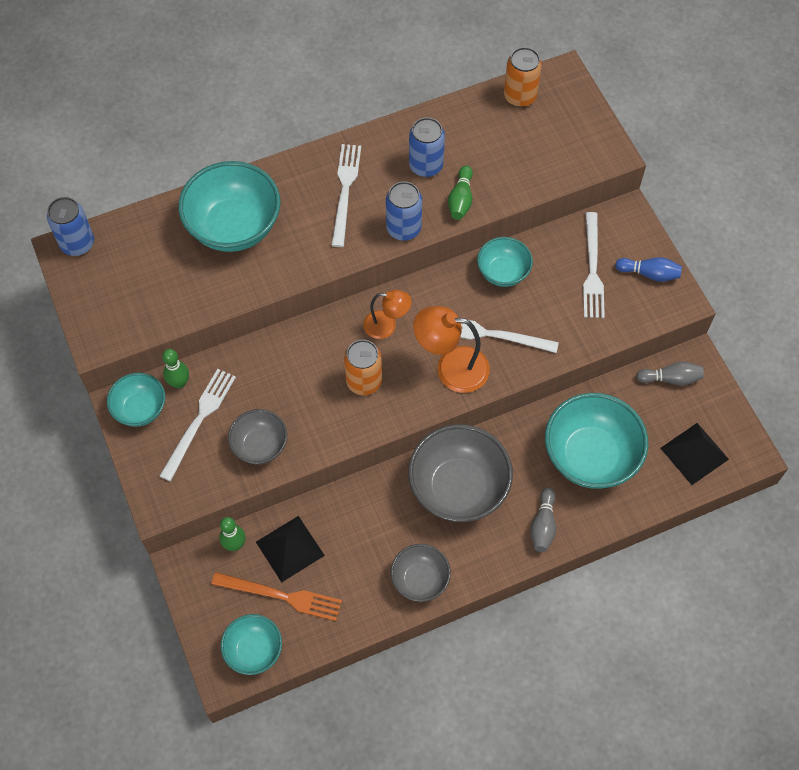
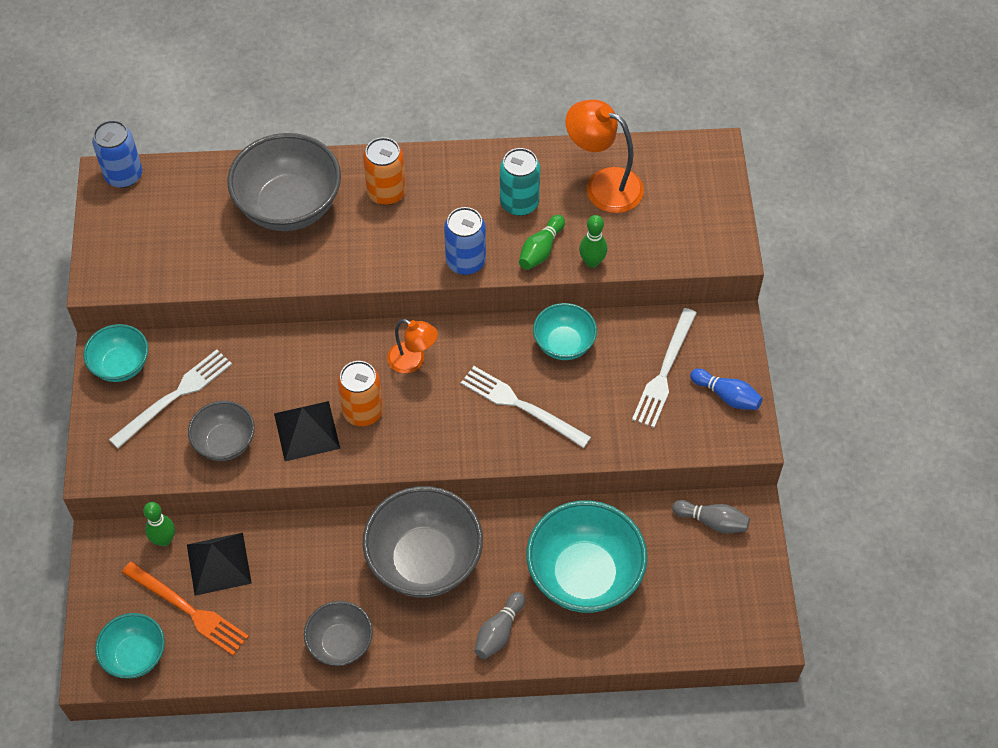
camera: 20 degrees right, 5 degrees down
(179, 383) = (172, 351): green bowling pin -> green bowling pin (592, 262)
(234, 227) = (289, 206): turquoise bowl -> grey bowl
(345, 191) = (421, 204): white fork -> none
(426, 165) = (519, 203): blue can -> turquoise can
(451, 368) = (462, 427): orange lamp -> orange lamp (603, 185)
(520, 96) = (655, 160): orange can -> orange can (386, 192)
(694, 453) = (703, 611): black pyramid -> black pyramid (307, 431)

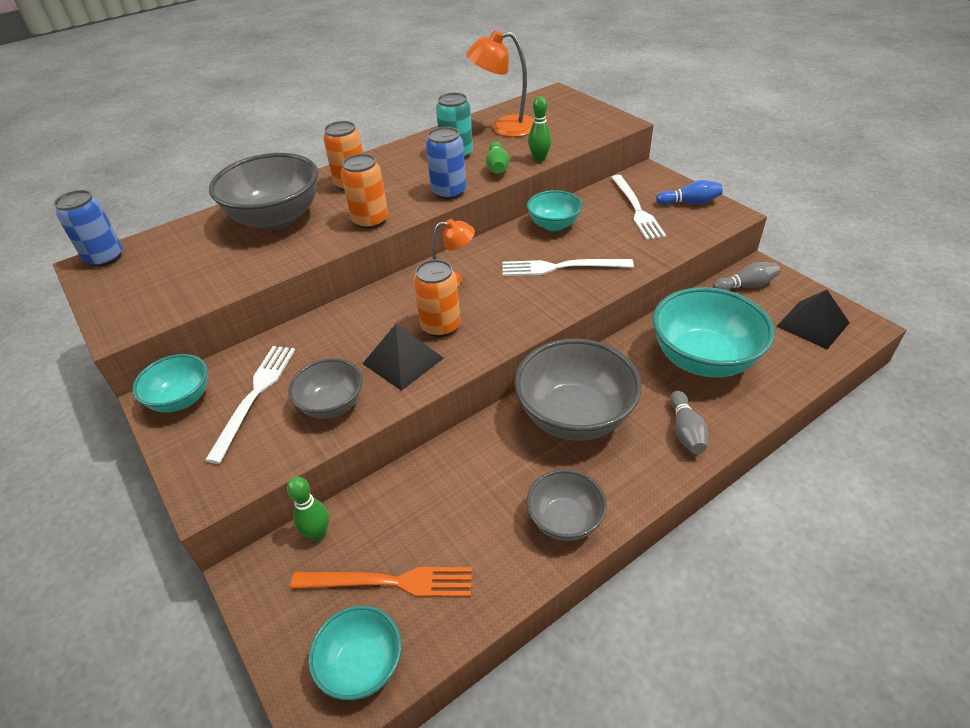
camera: 30 degrees left, 15 degrees down
(219, 563) = (390, 522): black pyramid -> black pyramid (813, 324)
(367, 261) = (370, 220): none -> orange can

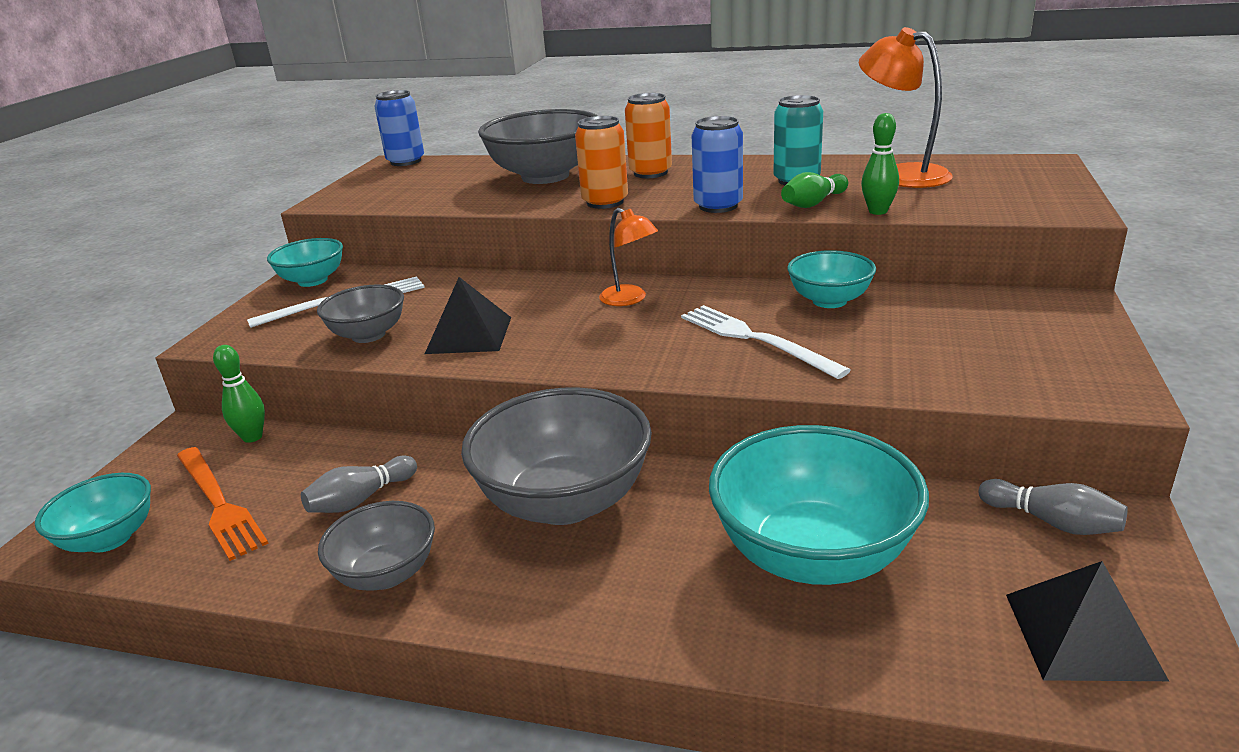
camera: 50 degrees right, 15 degrees down
(441, 326) = (546, 327): orange can -> none
(636, 209) = (973, 329): white fork -> none
(685, 431) = (642, 602): grey bowling pin -> grey bowling pin (361, 499)
(689, 202) = (1074, 356): blue bowling pin -> none

